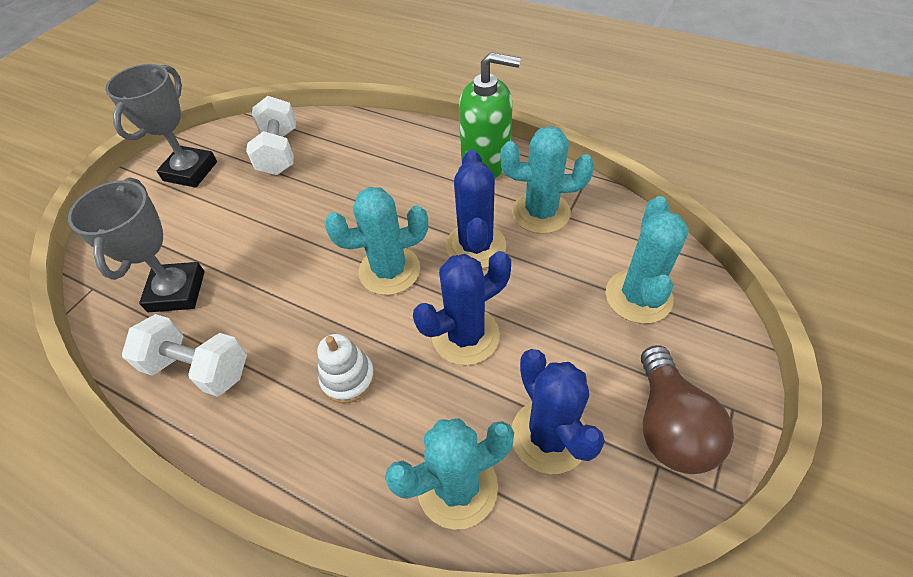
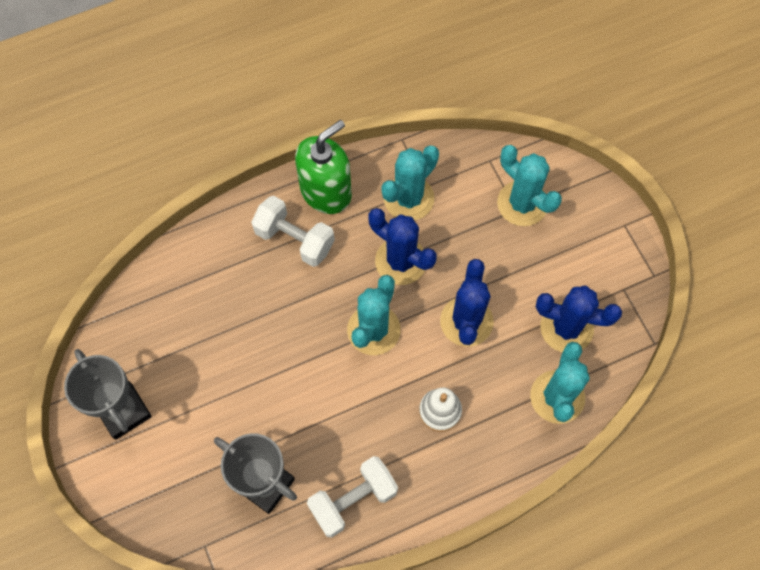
camera: 55 degrees left, 15 degrees up
(279, 152) = (167, 329): white dumbbell -> white dumbbell (295, 239)
(669, 425) = (608, 264): brown light bulb -> none

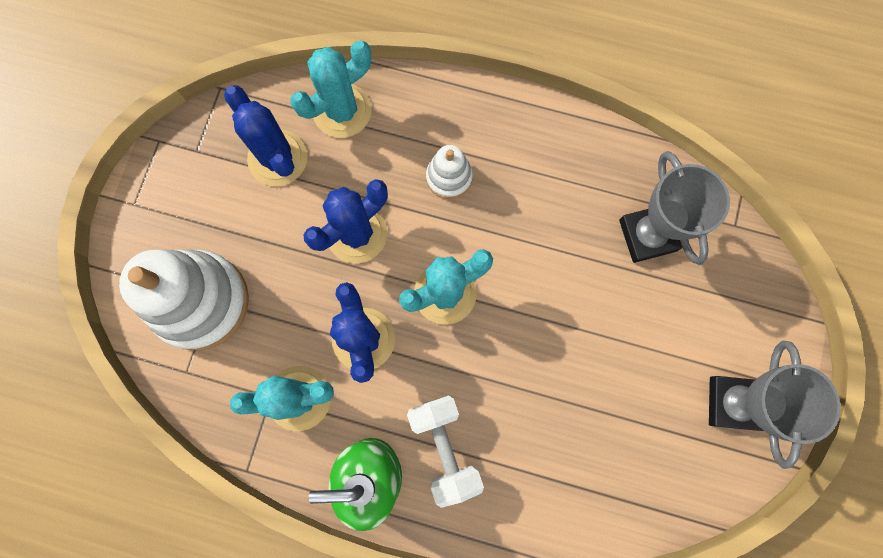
camera: 140 degrees left, 10 degrees up
(353, 500) = (582, 164): white dumbbell -> none
(522, 203) = (200, 301): turquoise cactus -> white stacking toy

